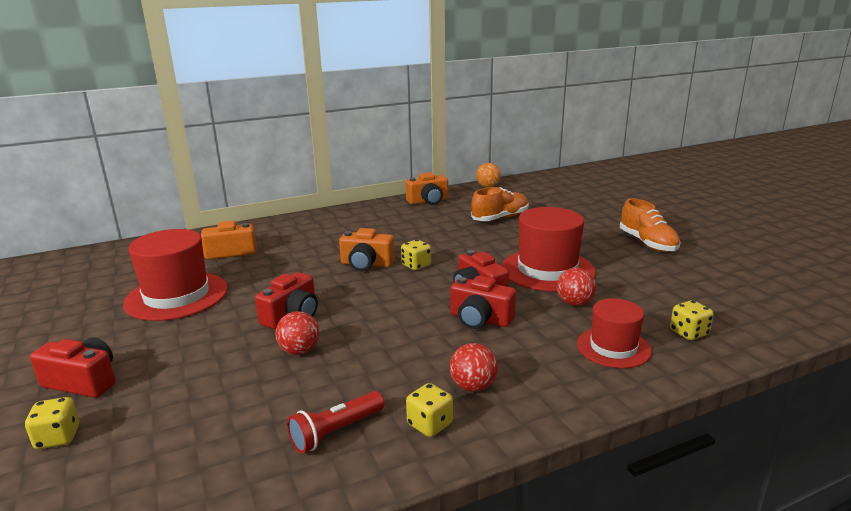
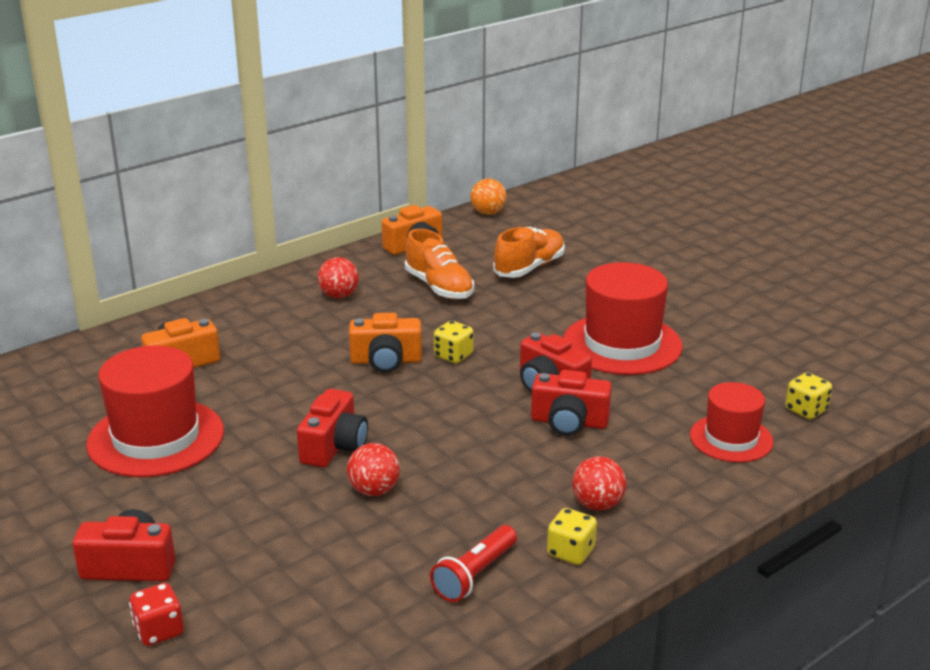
camera: 15 degrees left, 5 degrees up
(58, 437) = (159, 631): yellow dice -> red dice
(574, 303) = (670, 387): red ball -> red ball (339, 295)
(647, 243) = (730, 291): orange shoe -> orange shoe (439, 287)

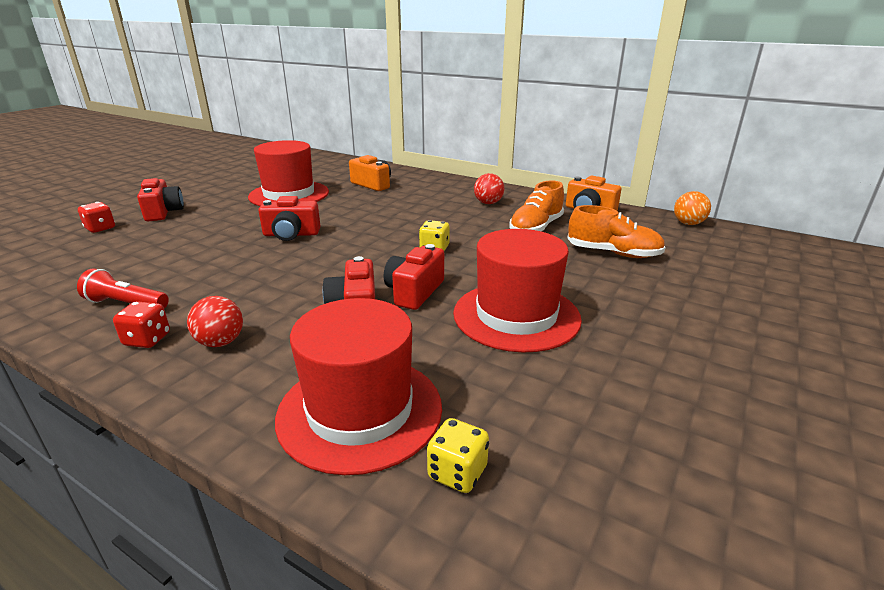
camera: 70 degrees right, 0 degrees up
(374, 490) = (238, 254): red ball -> none
(386, 361) = (410, 230): orange camera -> none
(571, 552) = (147, 339): yellow dice -> red dice
(731, 438) = (360, 411): red hat -> red hat, size x1.64

